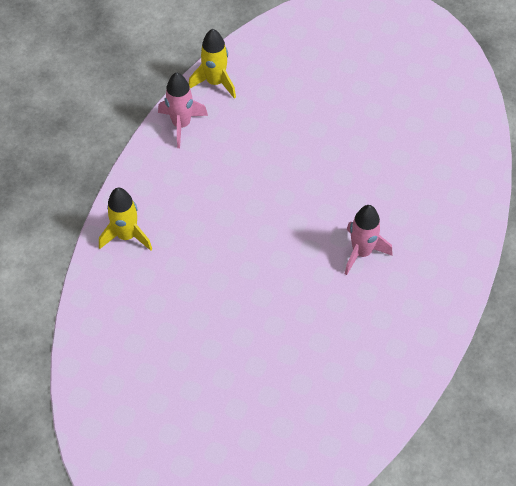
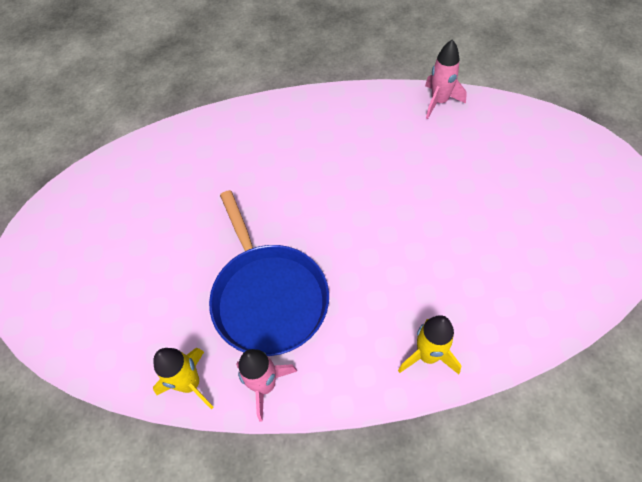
camera: 115 degrees left, 0 degrees up
(250, 156) = (268, 297): none -> blue pan
(362, 252) = (316, 167): pink rocket -> pink rocket (439, 102)

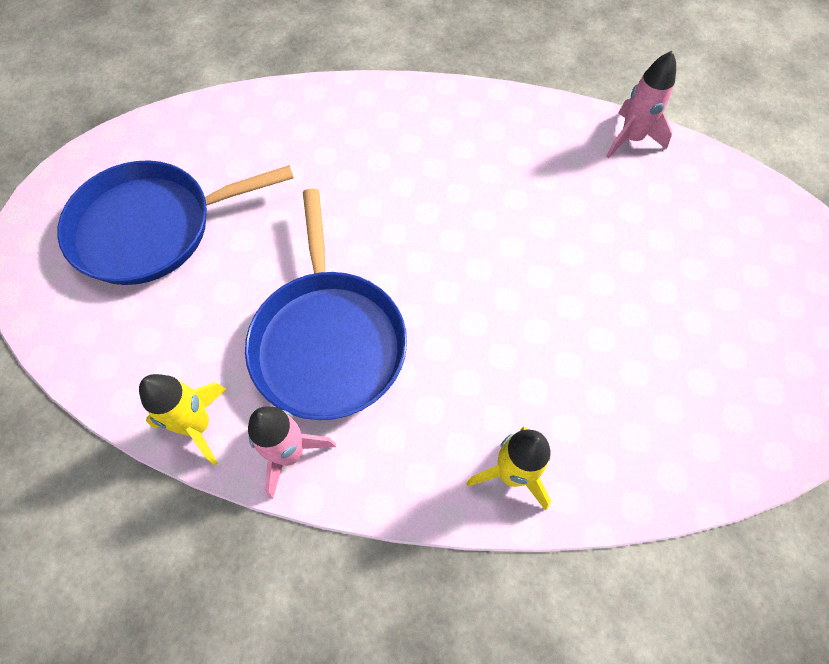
camera: 10 degrees right, 5 degrees up
(111, 249) = (152, 227): none -> blue pan

